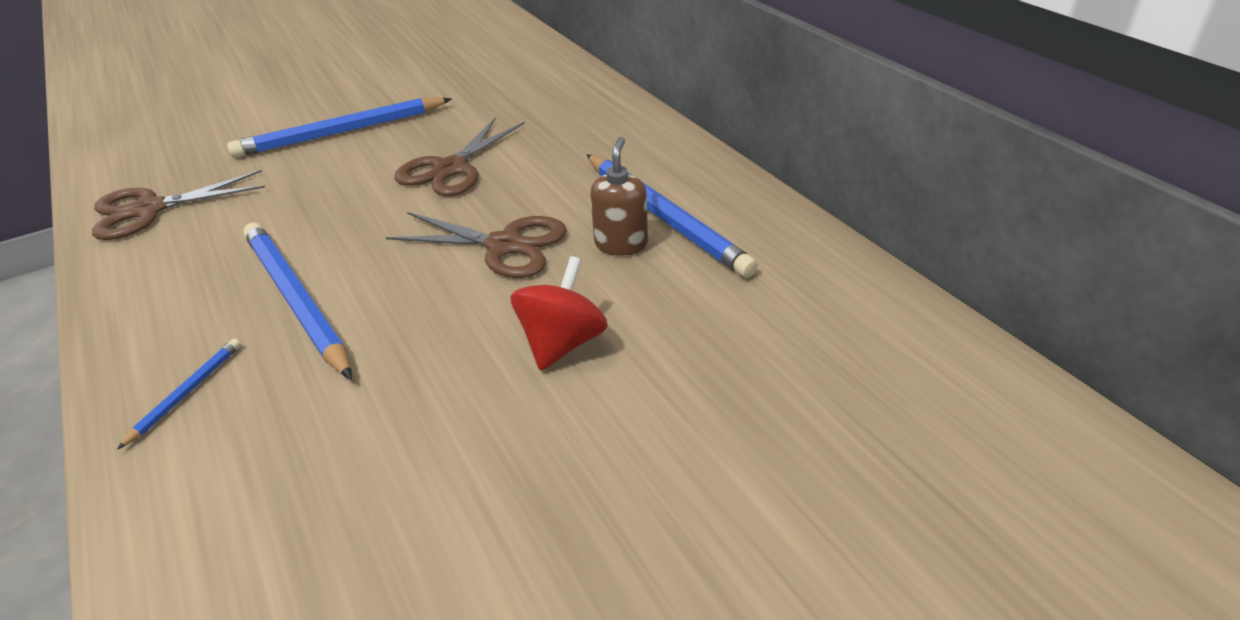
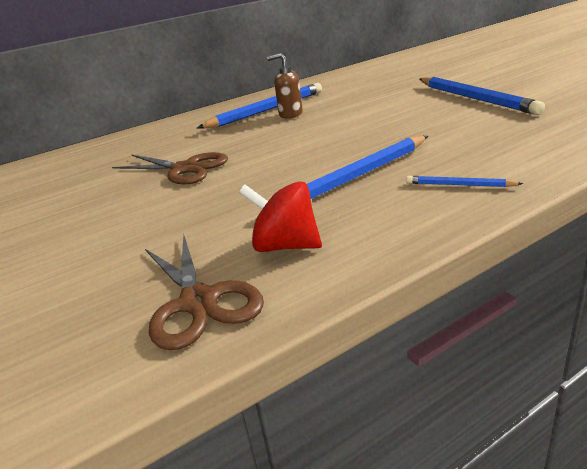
camera: 90 degrees left, 10 degrees down
(342, 132) = (81, 231): blue pencil -> blue pencil (474, 98)
(504, 245) = (289, 137): brown scissors -> none
(562, 343) = (374, 112): red spinning top -> red spinning top (286, 246)

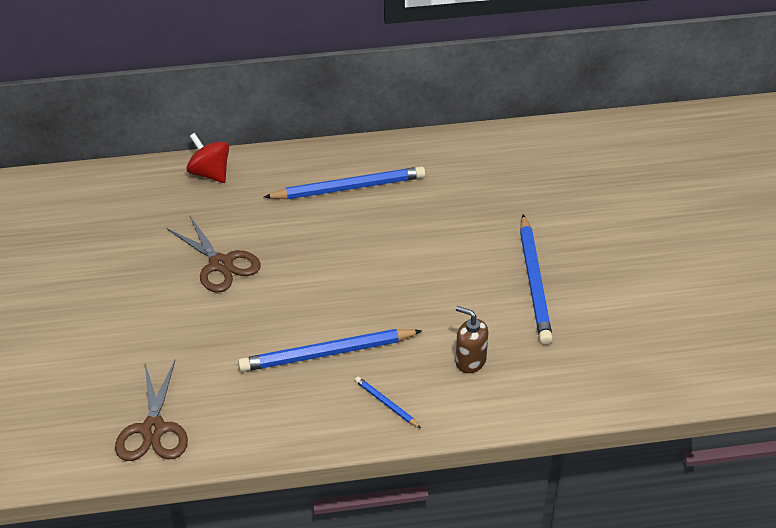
camera: 20 degrees right, 15 degrees up
(286, 246) = (230, 406): red spinning top -> red spinning top (210, 173)
(290, 114) = (363, 211): brown soap dispenser -> brown soap dispenser (470, 361)

